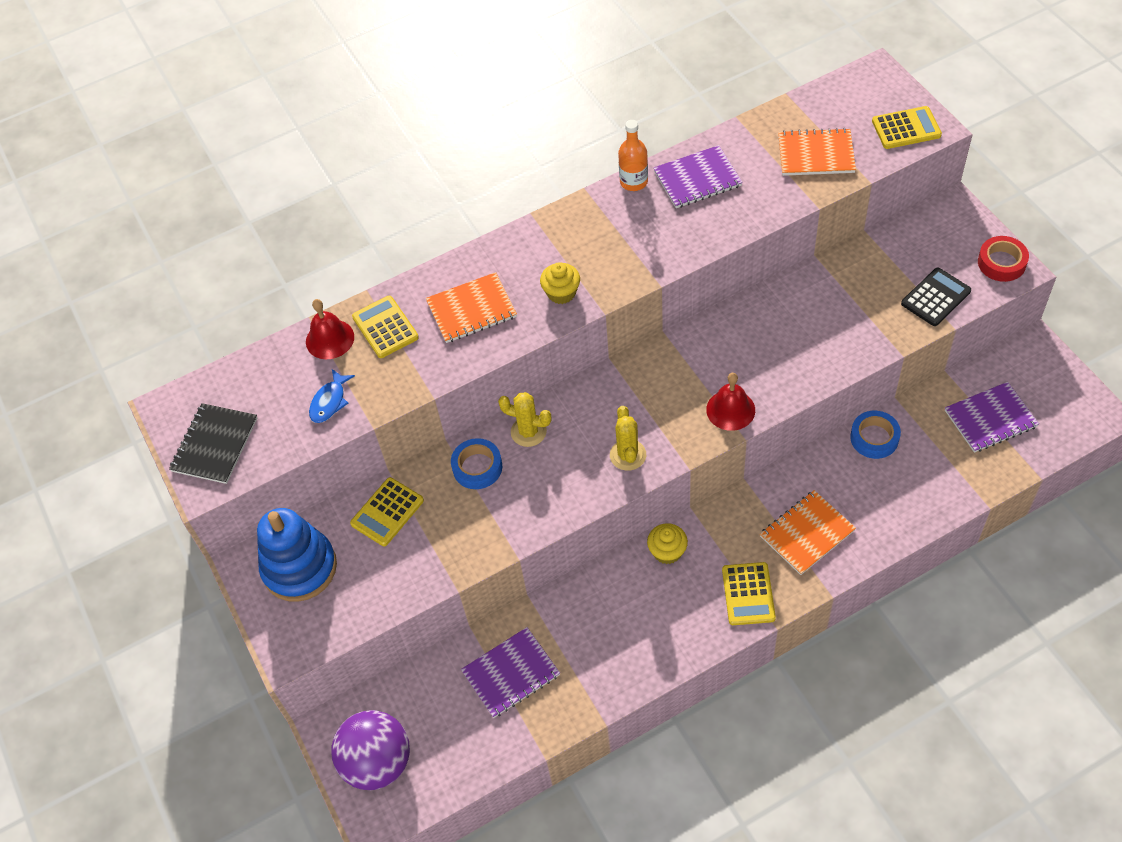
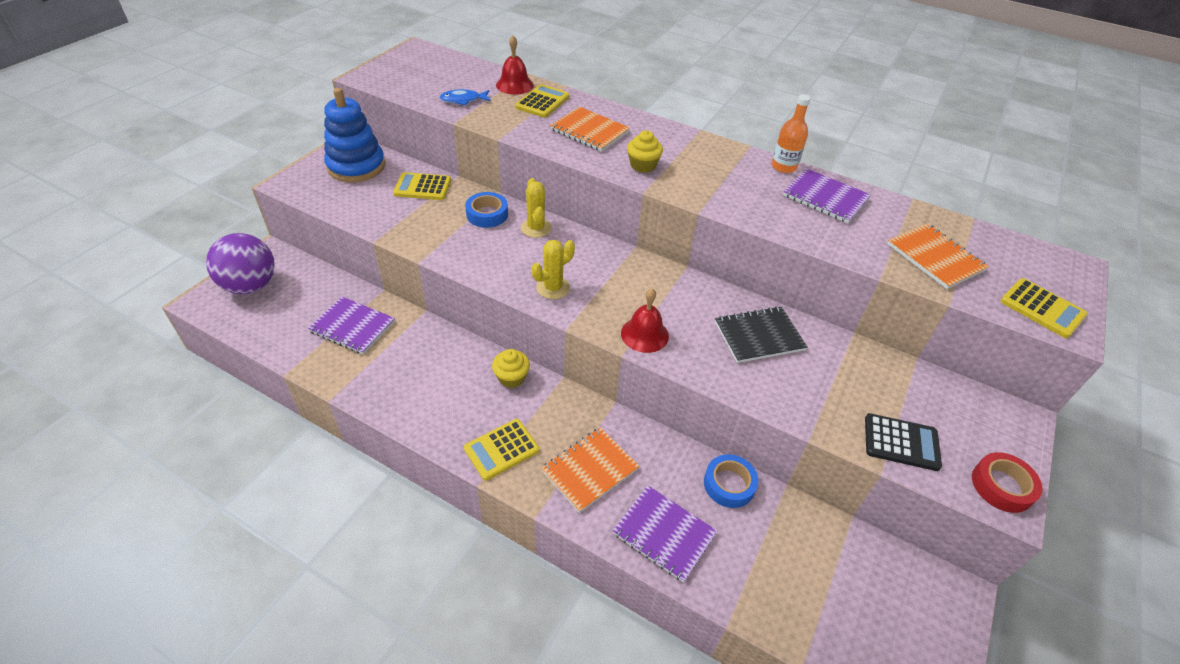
camera: 50 degrees right, 10 degrees down
(215, 445) = (399, 71): black notebook -> black notebook (759, 336)
(807, 533) = (590, 470): orange notebook -> orange notebook turned 60 degrees counterclockwise
(990, 418) = (833, 583): purple notebook -> purple notebook (664, 533)

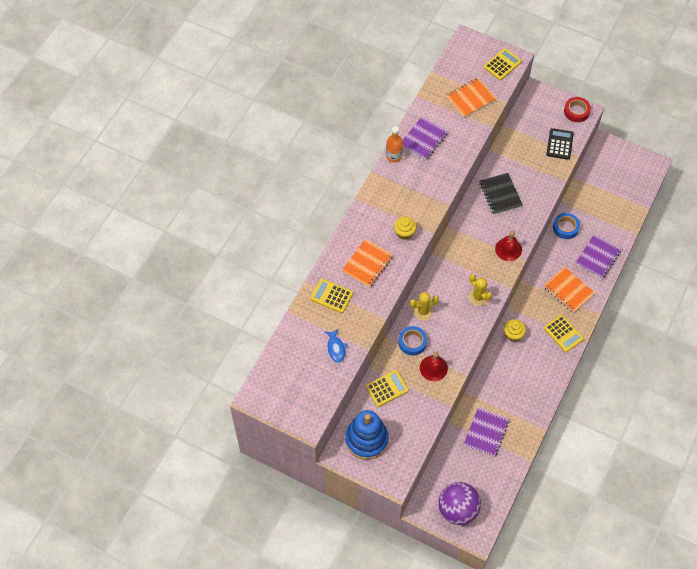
camera: 90 degrees left, 15 degrees up
(422, 187) = (387, 388): yellow calculator -> yellow calculator turned 120 degrees counterclockwise
(514, 85) = (308, 317): red bell -> red bell (433, 368)

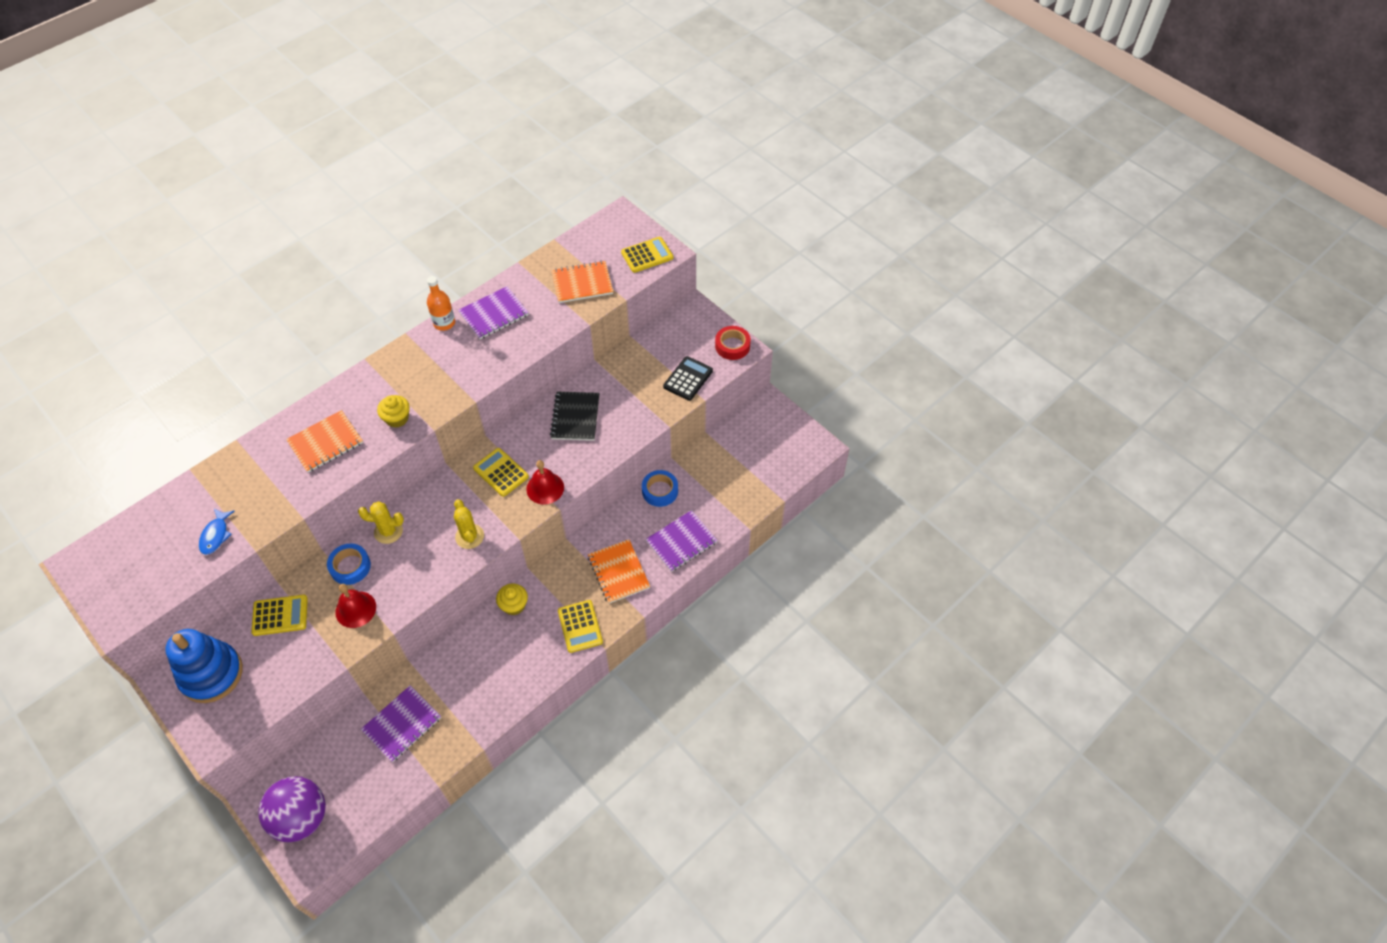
camera: 20 degrees right, 5 degrees down
(331, 296) = (255, 468): yellow calculator -> yellow calculator (501, 472)

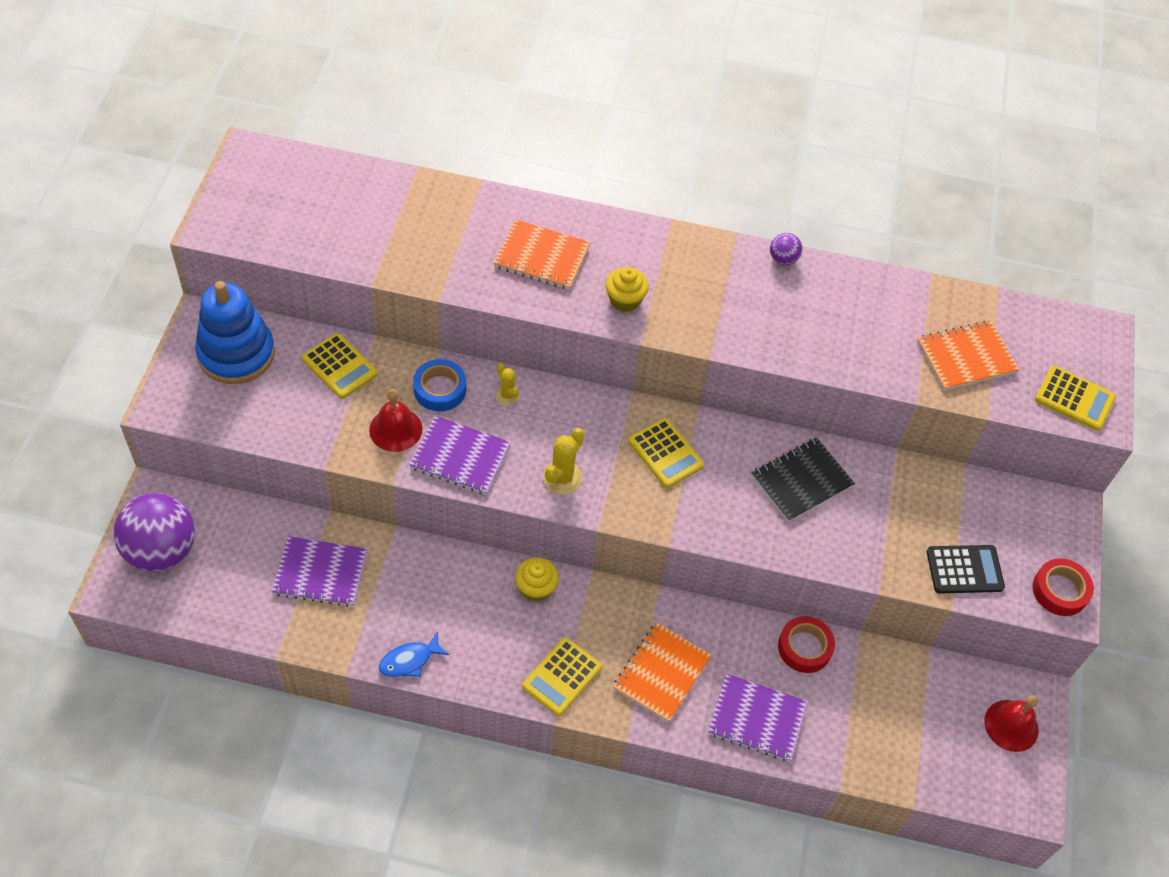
camera: 50 degrees right, 0 degrees up
(216, 535) = (362, 240): blue fish -> blue fish (409, 660)
(388, 531) = (507, 395): yellow cactus -> yellow cactus, size x0.63
(444, 323) = (783, 259): orange bottle -> purple ball
(494, 314) = (839, 298): purple notebook -> purple notebook (460, 457)
(501, 472) = (665, 453): yellow calculator -> yellow calculator turned 135 degrees clockwise
(545, 488) = (683, 512): red bell -> red bell (1011, 725)
(582, 283) = (966, 357): orange notebook -> orange notebook turned 60 degrees counterclockwise
(660, 491) = (804, 647): blue tape -> red tape

